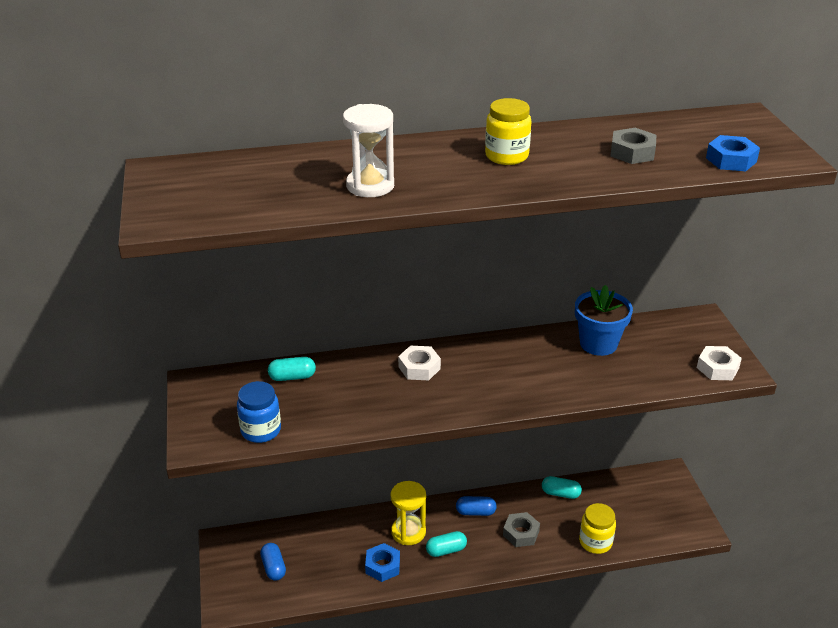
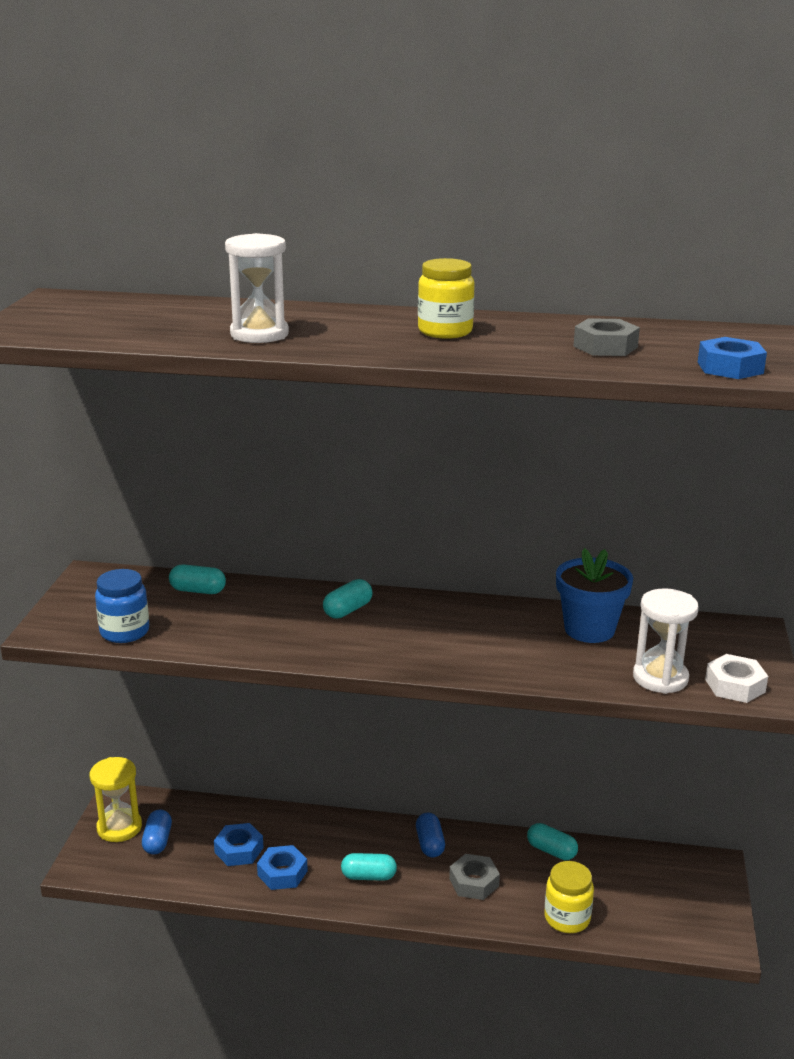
camera: 20 degrees right, 10 degrees down
(340, 557) = (239, 850): none -> blue nut
(408, 532) = (335, 845): yellow hourglass -> yellow hourglass (119, 827)
(419, 368) = (348, 610): white nut -> turquoise capsule
(475, 512) = (430, 844): blue capsule -> blue capsule turned 60 degrees clockwise
(668, 374) = (660, 678): none -> white hourglass

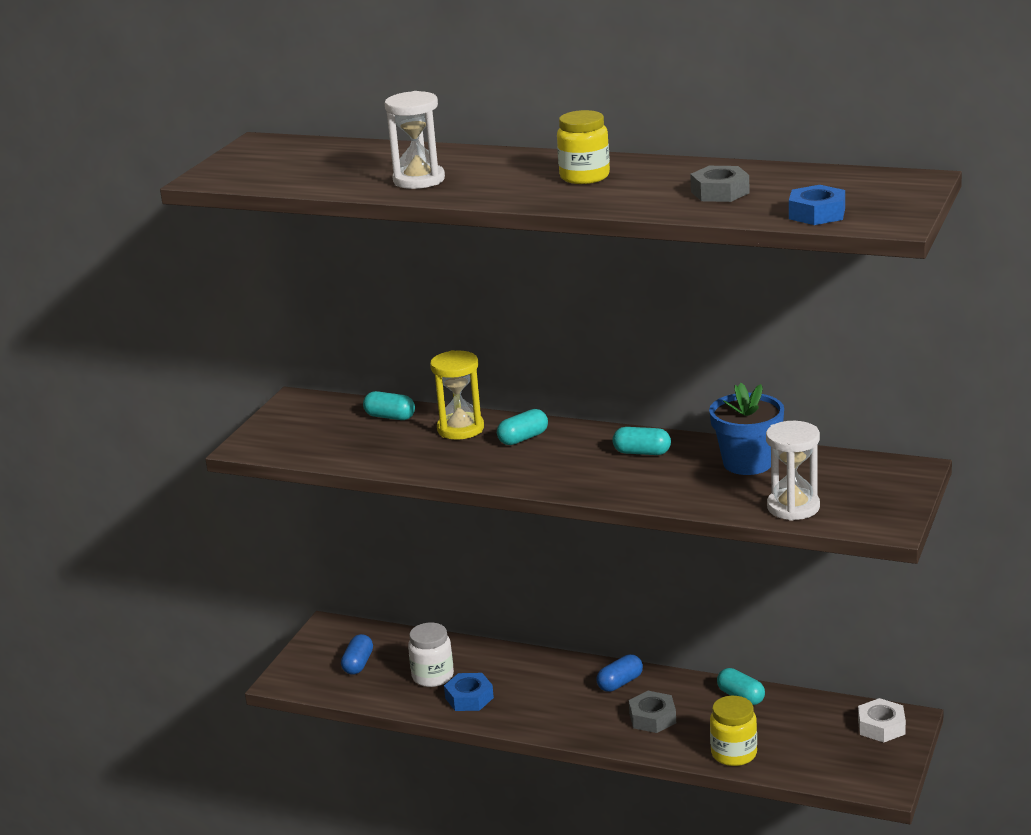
camera: 15 degrees right, 0 degrees up
(119, 827) = (325, 650): yellow hourglass -> yellow hourglass (460, 429)
(124, 632) = (314, 450): blue jar -> none
(239, 850) = (433, 676): blue nut -> white jar
(368, 876) = (551, 706): turquoise capsule -> turquoise capsule (642, 452)
(430, 844) = (620, 683): blue capsule -> blue capsule turned 45 degrees clockwise
(735, 686) = (862, 516): white nut -> white nut (881, 727)

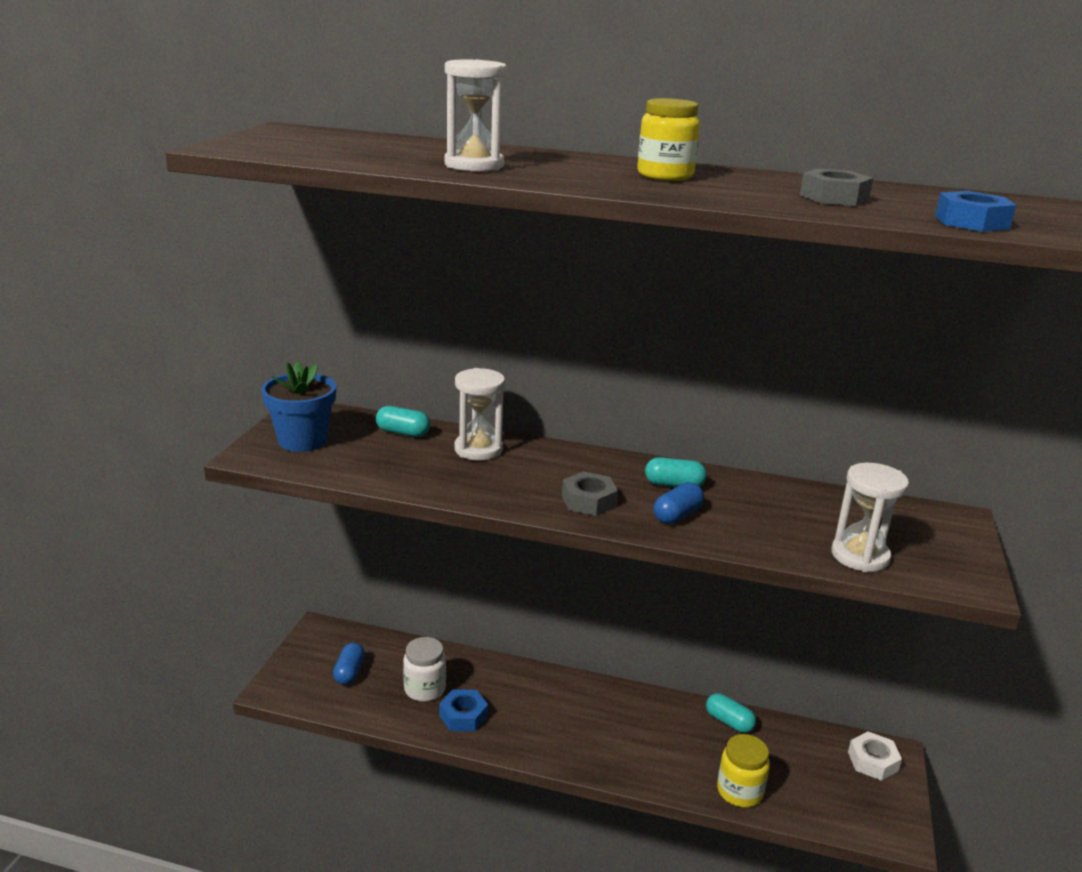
camera: 10 degrees left, 0 degrees up
(460, 429) = (478, 449): yellow hourglass -> white hourglass
(523, 438) = (546, 463): turquoise capsule -> none
(620, 683) = (609, 702): blue capsule -> blue capsule (677, 515)
(652, 718) = (649, 745): grey nut -> grey nut (588, 501)
(747, 463) = (787, 502): blue flower pot -> blue flower pot (302, 441)

